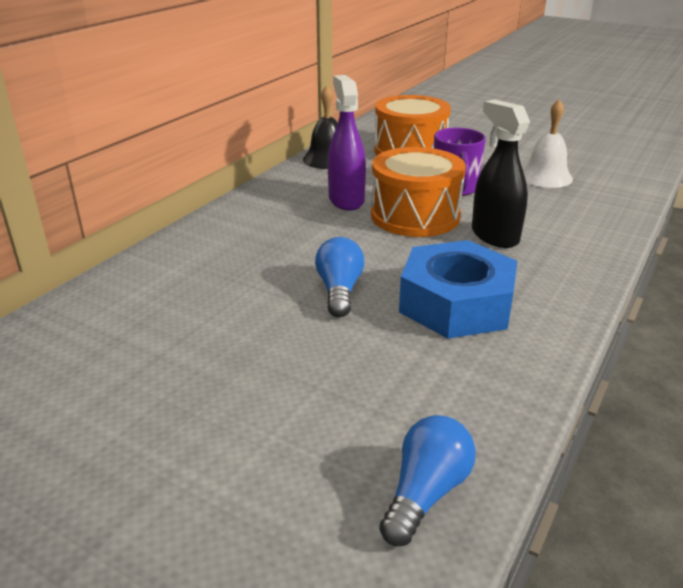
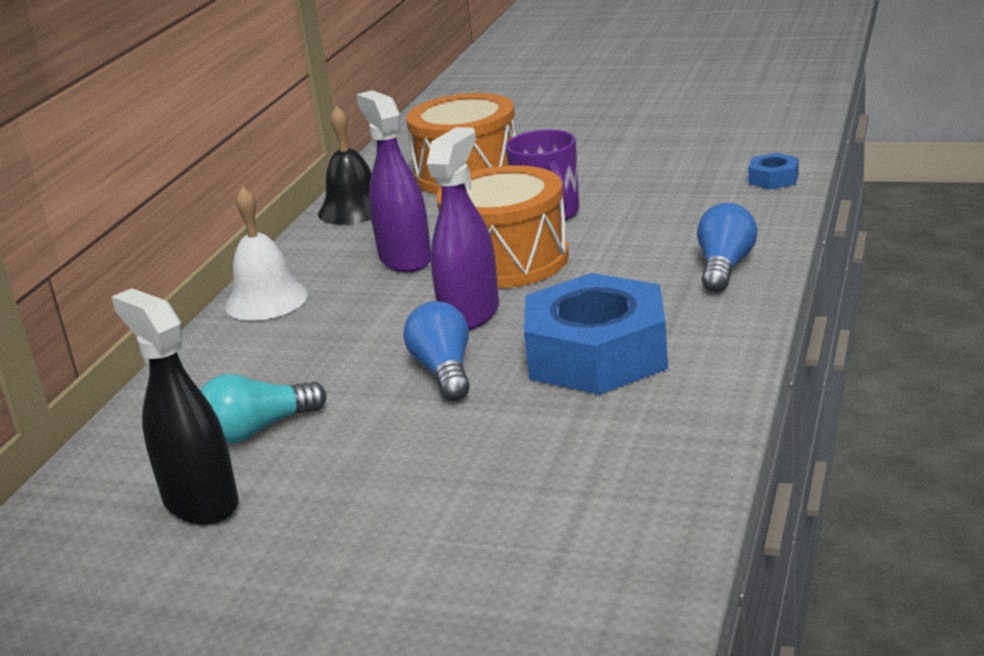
camera: 10 degrees left, 5 degrees down
(191, 305) = (258, 430): none -> turquoise light bulb
(375, 250) = (470, 314): none -> purple spray bottle
(426, 493) = (627, 548): blue light bulb -> blue light bulb (725, 267)
(494, 236) = (620, 264): black spray bottle -> black spray bottle (200, 502)
(545, 177) = (665, 174): white bell -> white bell (266, 300)
(624, 195) = (773, 179): none -> blue nut

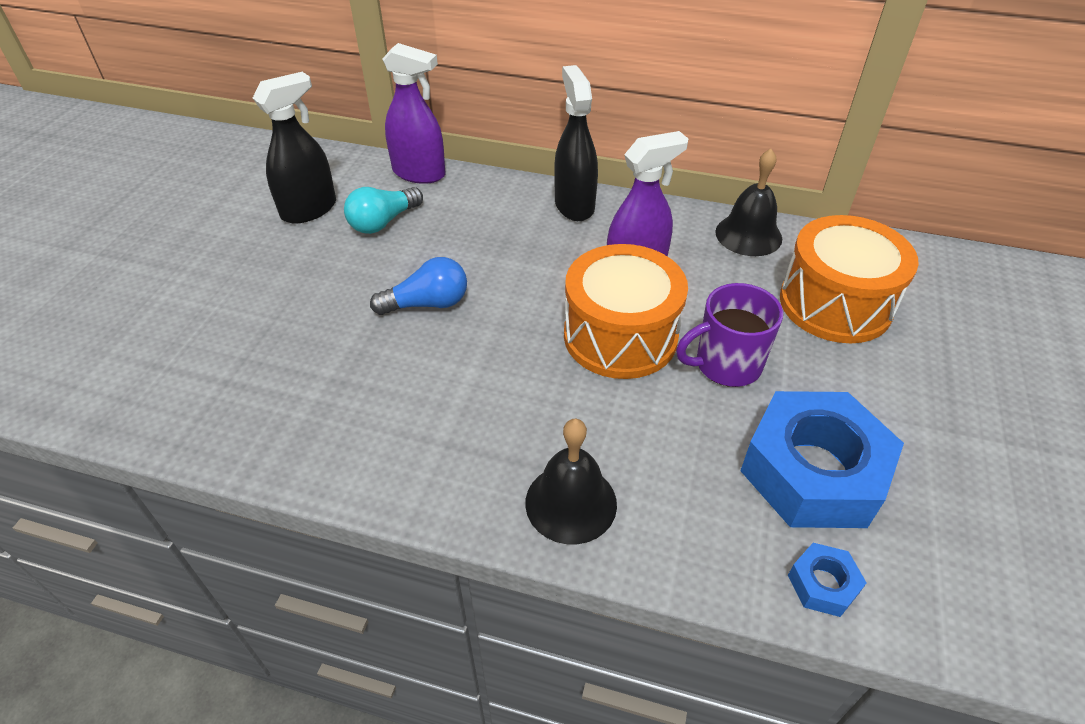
camera: 85 degrees right, 20 degrees up
(258, 430) = (383, 222): turquoise light bulb -> turquoise light bulb turned 105 degrees counterclockwise
(266, 300) = (574, 205): white bell -> black spray bottle
(470, 314) = (519, 315): purple spray bottle -> purple spray bottle (419, 173)
(597, 354) = (421, 393): blue nut -> blue nut (813, 471)
(725, 267) = (571, 503): blue light bulb -> black bell

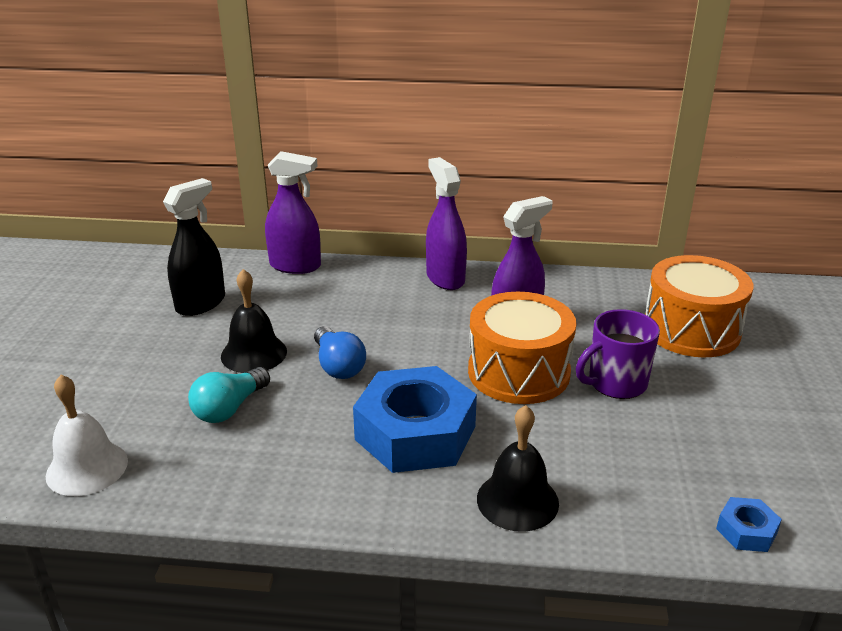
camera: 10 degrees left, 15 degrees down
(139, 396) = (87, 468): none -> white bell
(383, 222) = (275, 307): turquoise light bulb -> turquoise light bulb (229, 408)
(427, 304) = (338, 366): blue light bulb -> blue light bulb turned 90 degrees clockwise
(574, 205) = (445, 278): black spray bottle -> purple spray bottle
(748, 235) = (603, 286): black bell -> black bell (254, 353)
(813, 471) = (712, 452): blue nut -> blue nut (415, 433)

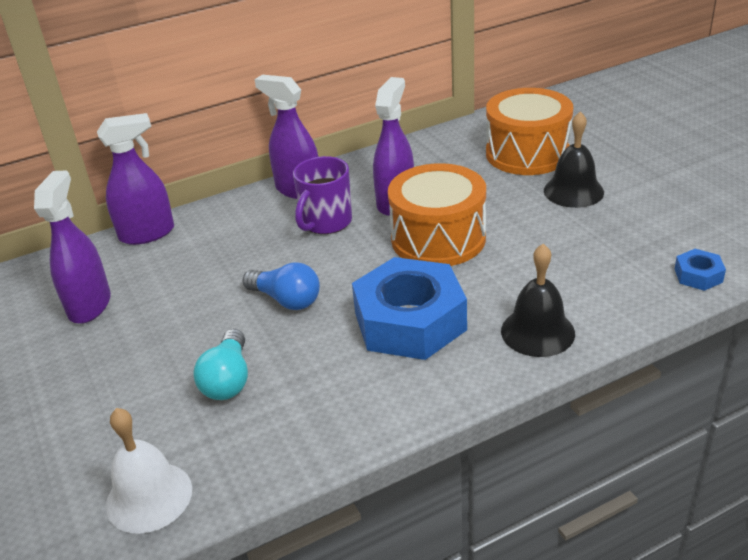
camera: 30 degrees left, 5 degrees up
(201, 303) = (90, 305): black spray bottle -> purple spray bottle
(254, 353) = (196, 324): black bell -> black bell (573, 191)
(615, 383) = (516, 215): purple mug -> purple mug (326, 222)

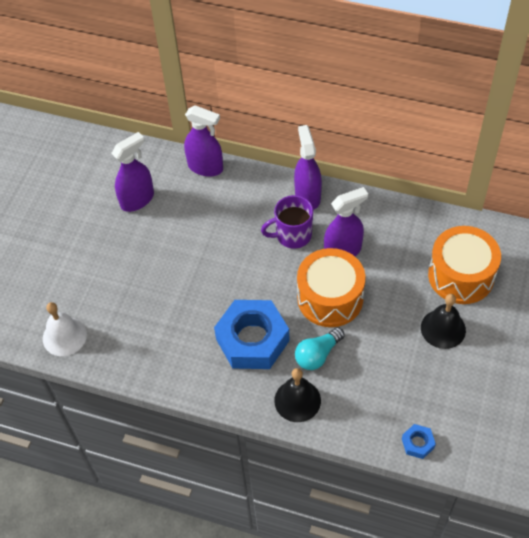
camera: 45 degrees right, 20 degrees up
(228, 380) = (146, 302): turquoise light bulb -> turquoise light bulb (317, 355)
(286, 300) = (217, 274): blue light bulb -> none

